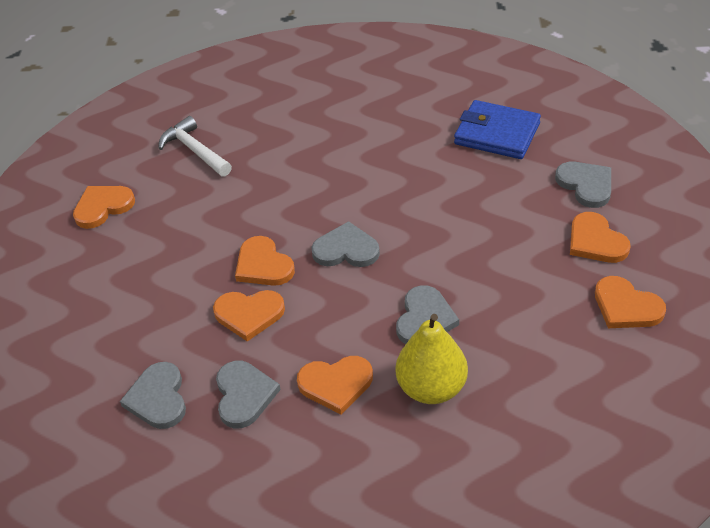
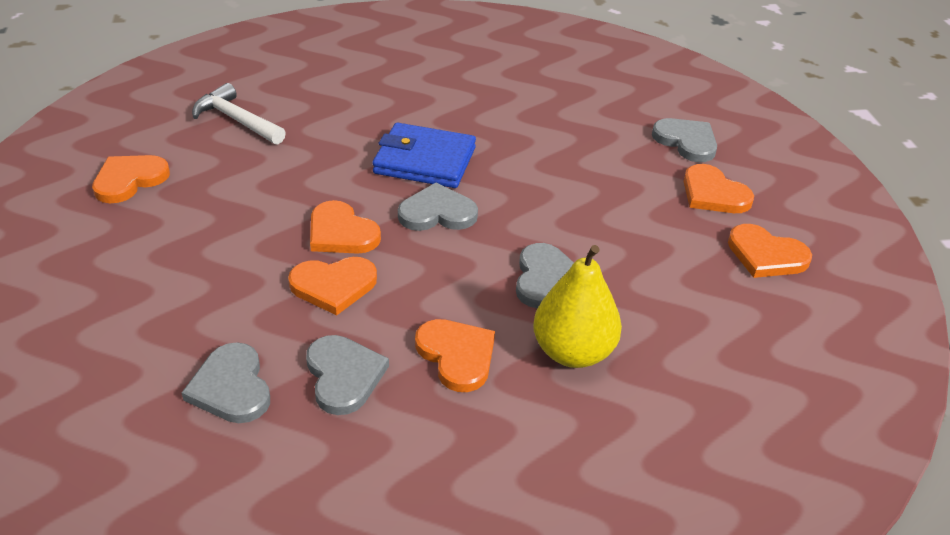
camera: 15 degrees left, 5 degrees down
(336, 384) = (457, 355): orange heart -> orange heart turned 105 degrees counterclockwise
(497, 134) = (578, 97): blue wallet -> blue wallet (424, 161)

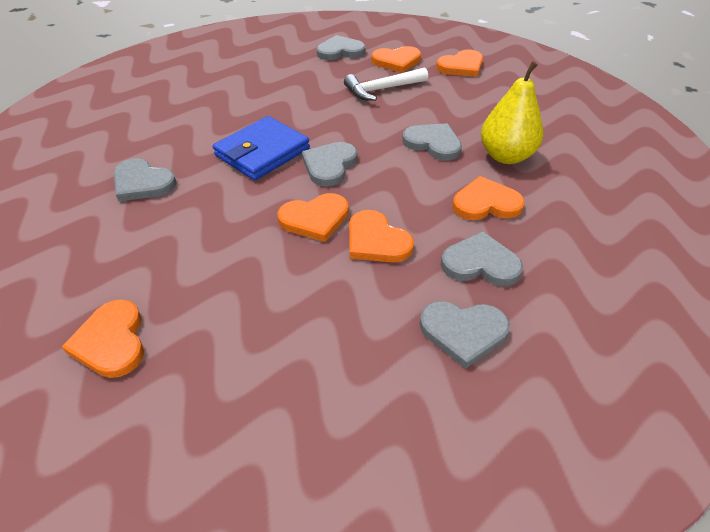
camera: 60 degrees left, 5 degrees up
(237, 120) = (93, 238): white hammer -> white hammer (382, 89)
(324, 112) = (142, 183): none -> grey heart
(333, 286) = (376, 241): orange heart -> orange heart turned 120 degrees clockwise

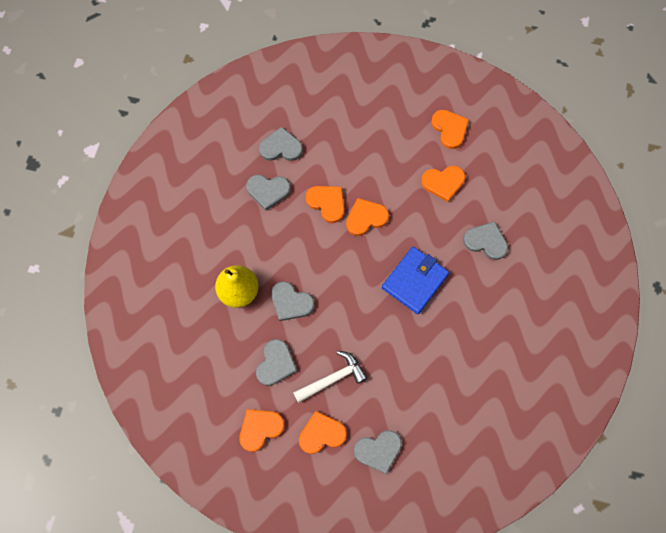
camera: 175 degrees right, 25 degrees up
(329, 165) = (364, 270): grey heart -> grey heart (276, 364)
(486, 203) = (259, 240): orange heart -> orange heart (443, 182)

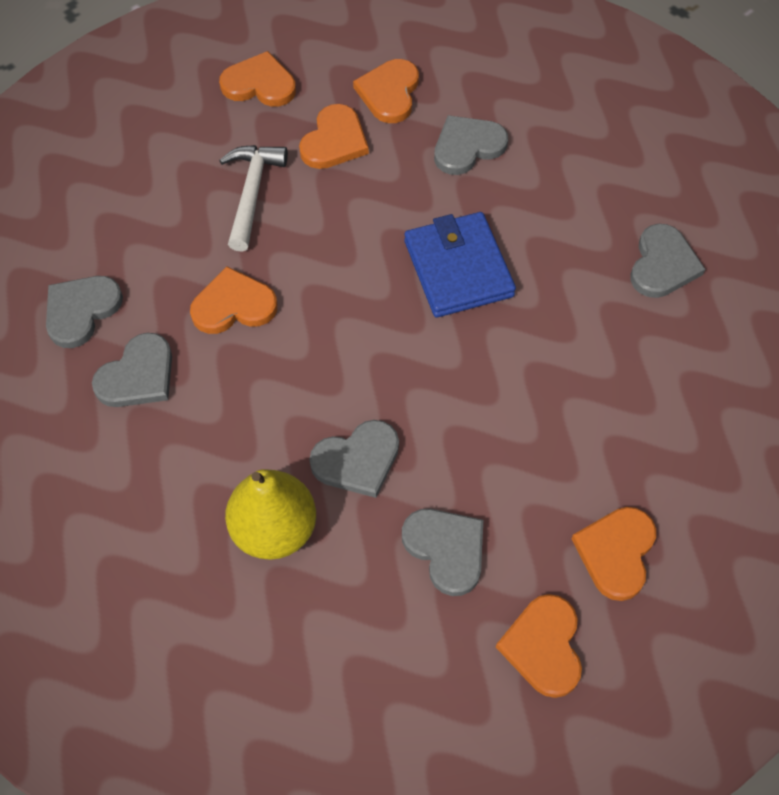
camera: 55 degrees left, 10 degrees down
(332, 379) = (533, 478): white hammer -> white hammer (252, 193)
(366, 218) = (304, 269): orange heart -> orange heart (389, 93)
(378, 450) = (698, 485): grey heart -> grey heart (662, 264)

